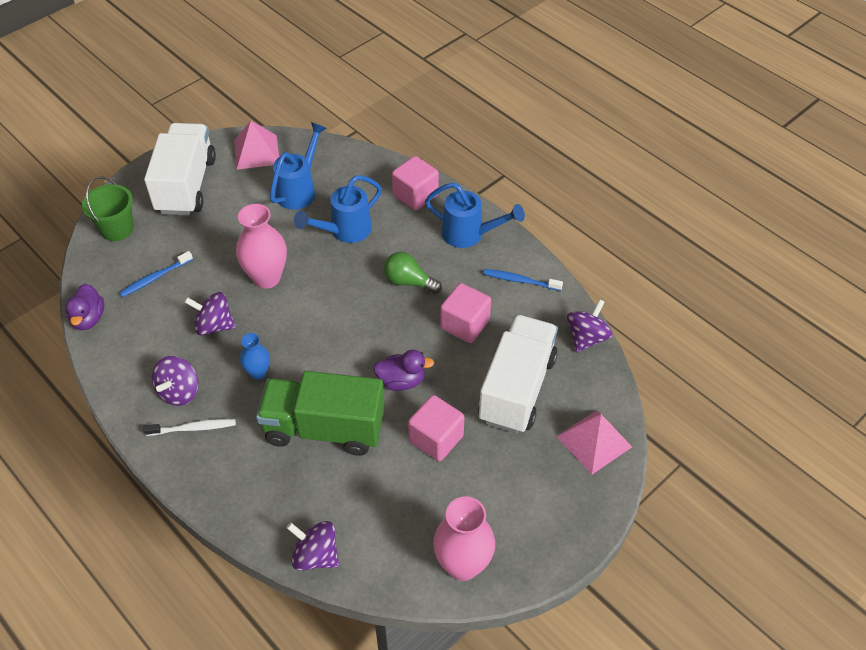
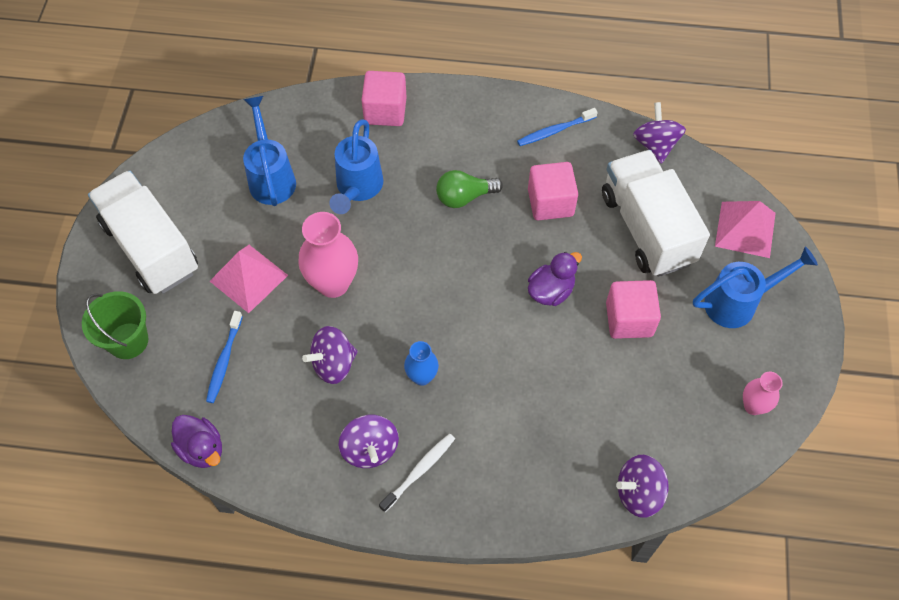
camera: 40 degrees left, 10 degrees up
(257, 152) = (186, 166): pink pyramid -> pink pyramid (249, 278)
(324, 428) = (532, 381): green truck -> none
(463, 565) = (753, 406): pink vase -> pink vase, size x0.56
(470, 235) = (471, 117): blue watering can -> blue watering can (739, 302)

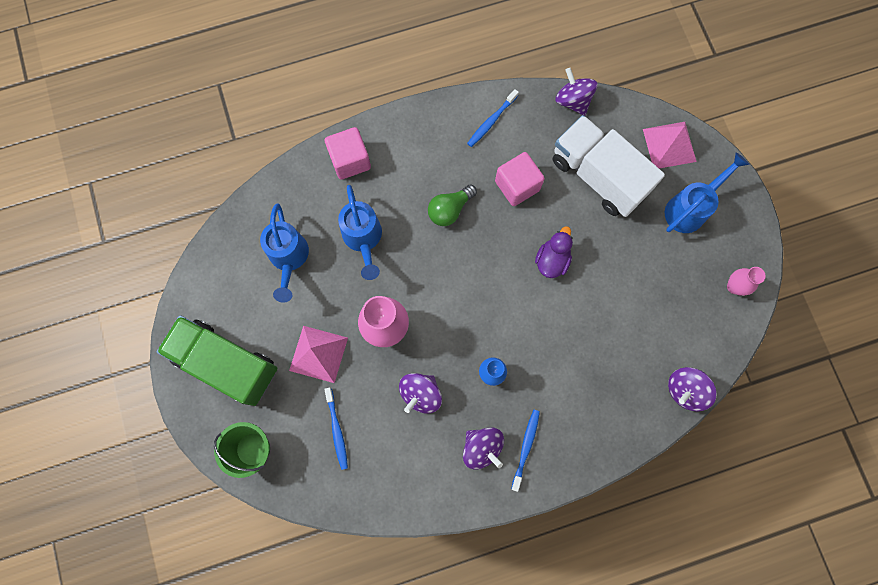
camera: 25 degrees left, 15 degrees up
(151, 247) = (226, 363): white truck -> green truck
(202, 449) = (358, 507): purple duck -> none
(271, 176) = (289, 259): blue watering can -> blue watering can turned 150 degrees counterclockwise
(419, 471) = (526, 447): white toothbrush -> blue toothbrush
(629, 319) = (618, 258): pink cube -> none

